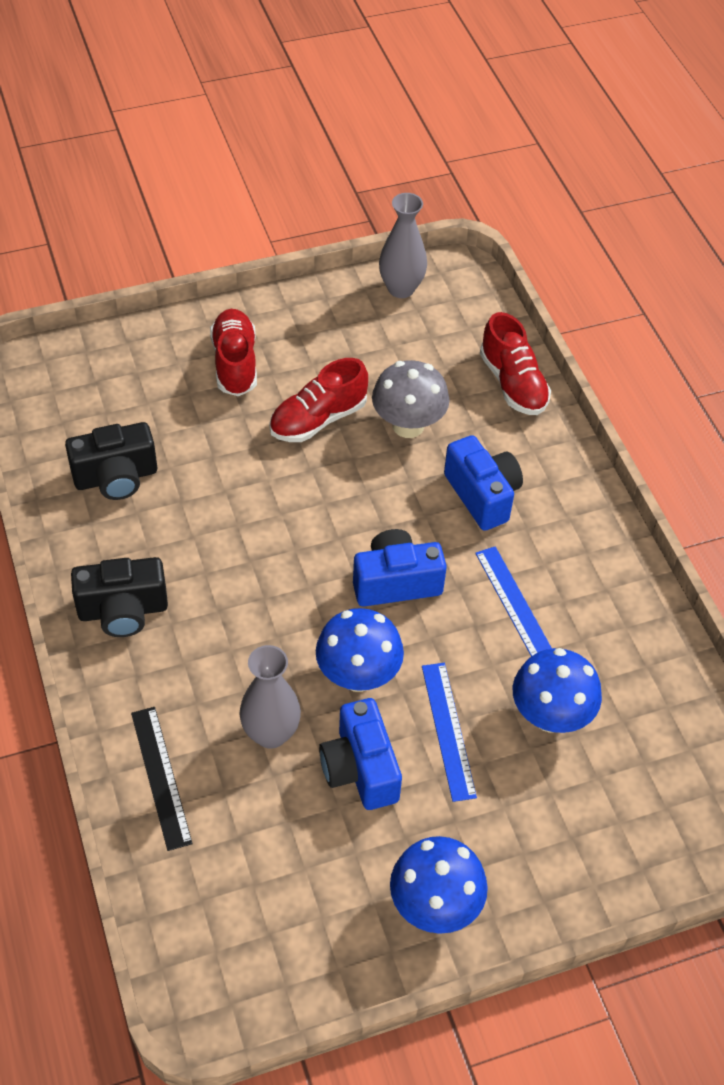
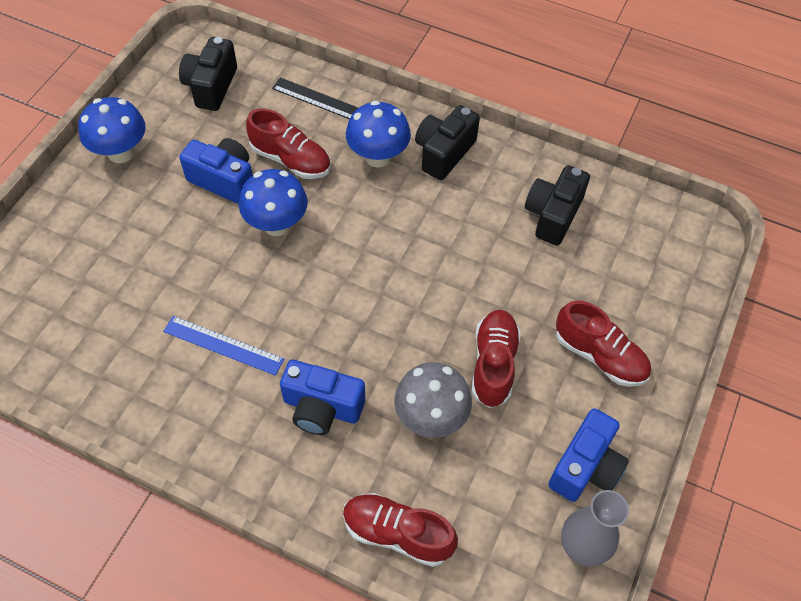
camera: 135 degrees right, 5 degrees up
(253, 911) = (211, 86): none -> black camera
(271, 733) = (291, 160): grey vase -> red shoe
(396, 582) = (314, 295): blue camera -> blue camera (585, 467)
(448, 730) = (194, 237): blue ruler -> none
(550, 716) = (139, 293): blue mushroom -> blue mushroom (378, 157)

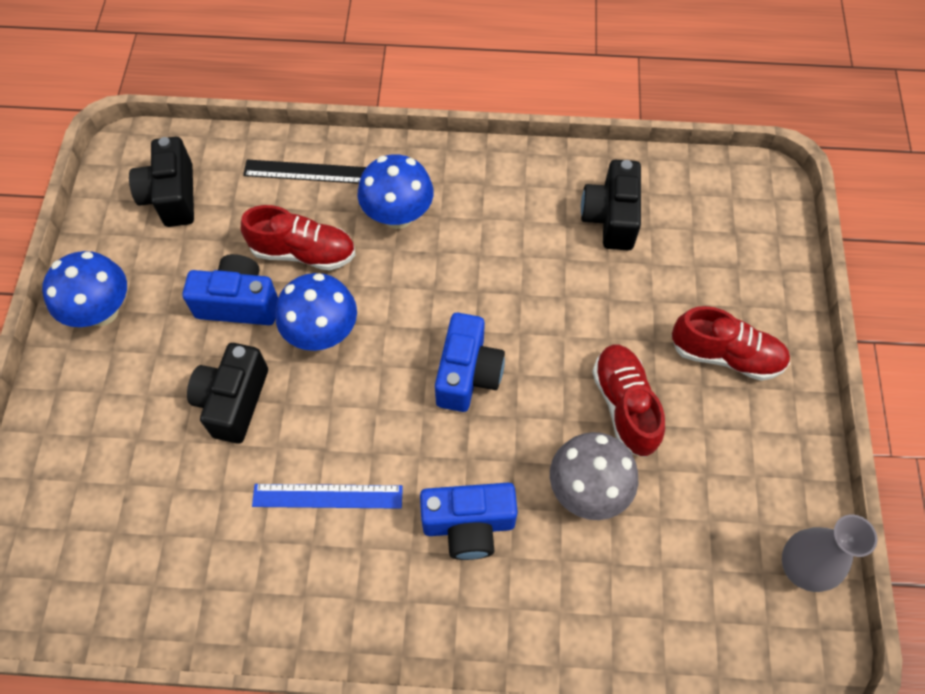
camera: 20 degrees left, 5 degrees up
(397, 533) = (612, 632): red shoe -> none
(444, 153) = (466, 187): black camera -> black camera (233, 401)
(585, 467) = (765, 481): blue camera -> blue camera (467, 374)

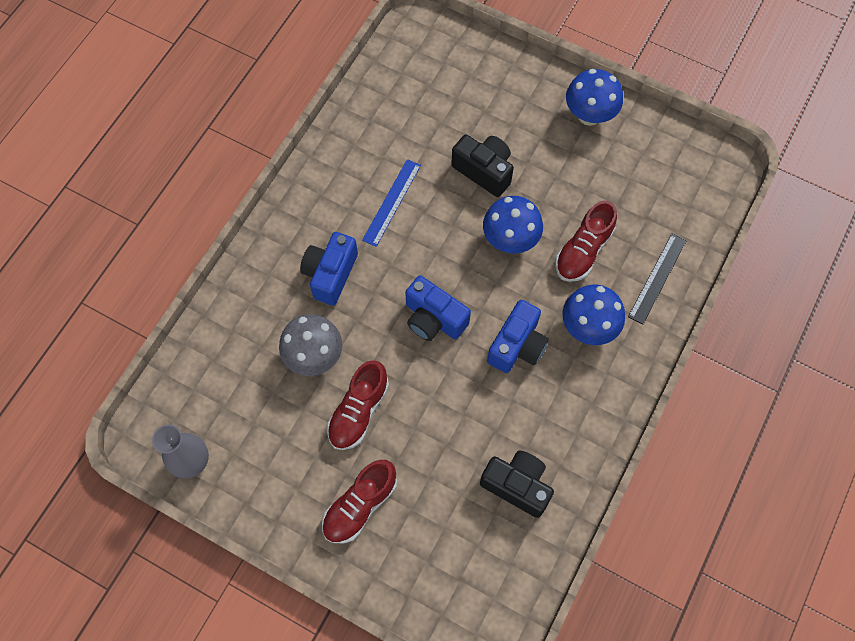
camera: 115 degrees right, 5 degrees up
(172, 196) = (671, 181): black camera -> none
(239, 303) = (558, 196): blue camera -> blue camera (517, 346)
(625, 405) = (358, 411): red shoe -> red shoe turned 105 degrees clockwise

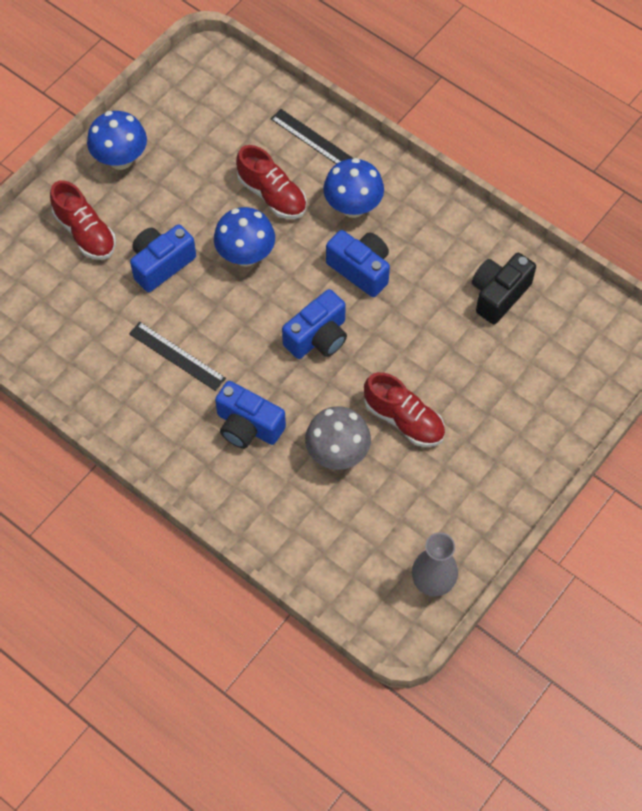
camera: 80 degrees left, 5 degrees down
(360, 505) = (499, 431): red shoe -> red shoe (85, 232)
(392, 202) = (177, 356): blue ruler -> black ruler
(484, 171) = (161, 264): black camera -> blue camera

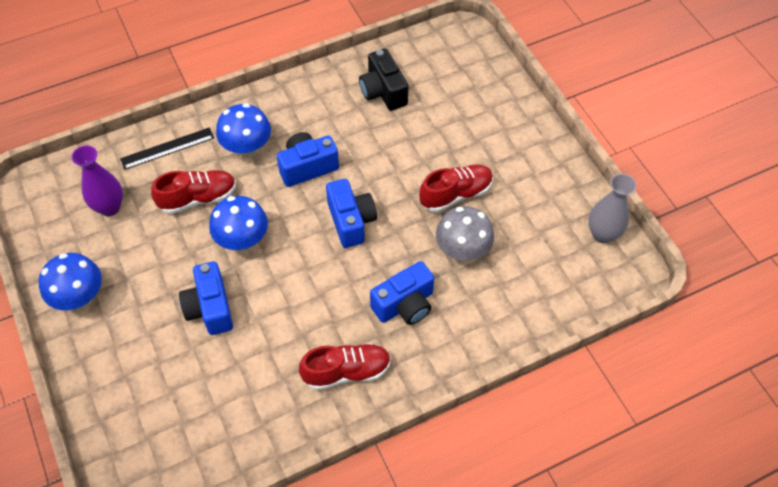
camera: 65 degrees left, 5 degrees down
(85, 232) = (136, 357): red shoe -> red shoe (346, 371)
(177, 356) = (308, 332): black ruler -> none
(223, 130) = (109, 207): none -> purple vase

